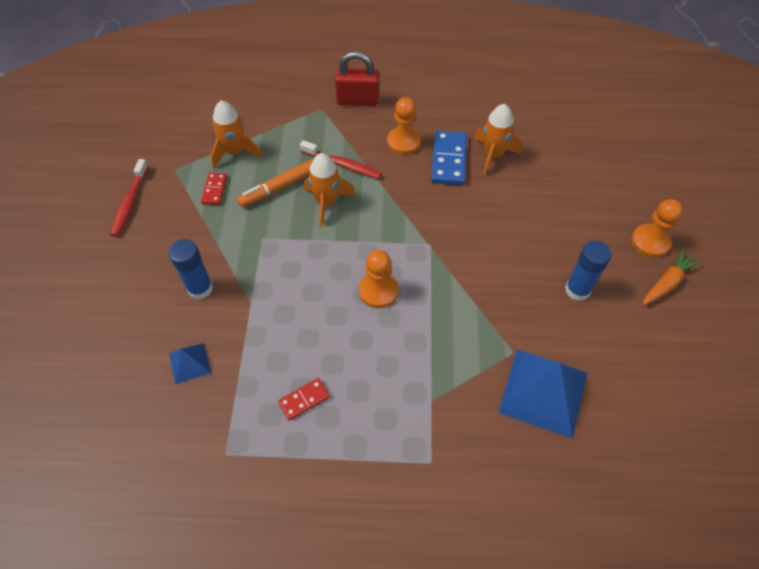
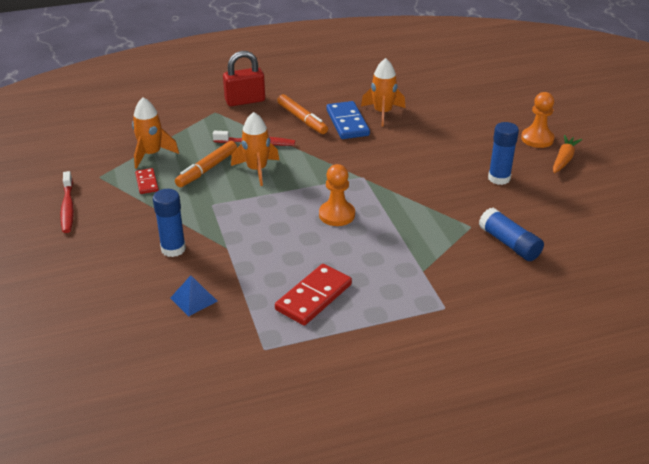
camera: 20 degrees left, 20 degrees down
(304, 400) = (313, 297): red domino -> red domino, size x1.77
(403, 142) = (302, 119): orange pawn -> orange marker
(543, 392) = (509, 244): blue pyramid -> blue glue stick

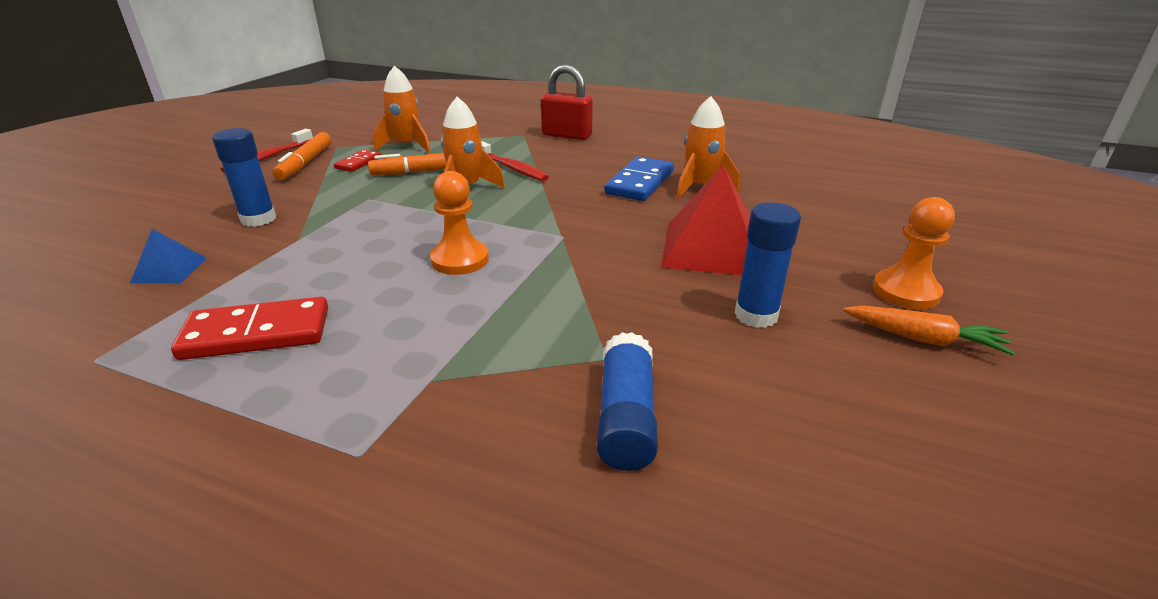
camera: 40 degrees right, 5 degrees down
(302, 119) = (595, 164): orange marker -> orange marker (306, 163)
(439, 151) = (712, 248): none -> red pyramid
(564, 159) = (923, 339): orange carrot -> orange carrot turned 45 degrees clockwise

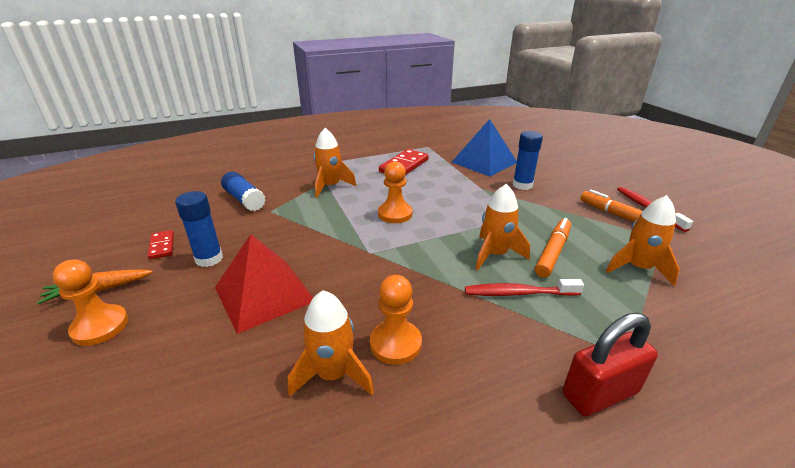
camera: 135 degrees right, 0 degrees up
(169, 270) = (484, 162): blue pyramid -> blue pyramid, size x2.02
(358, 163) = (603, 234): red domino -> red domino (162, 246)
(446, 357) = (330, 186): none -> orange rocket
(640, 182) = (395, 343): blue domino -> orange pawn

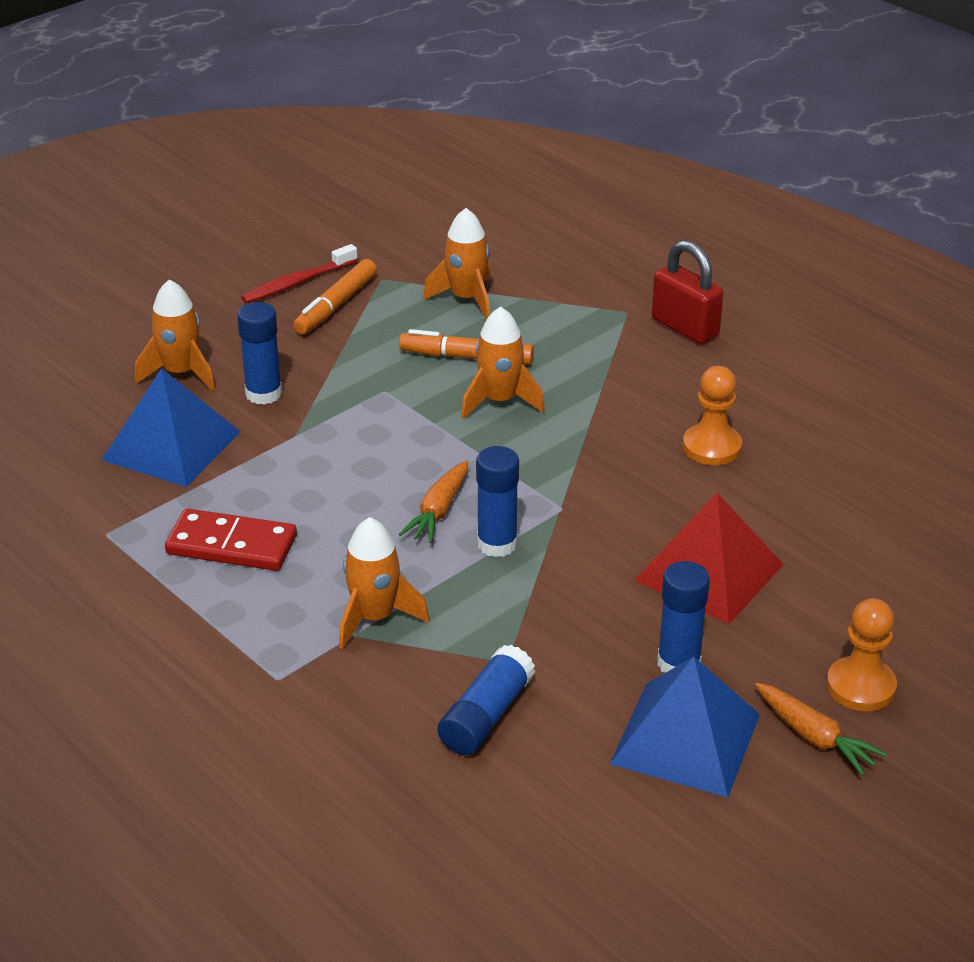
camera: 110 degrees left, 5 degrees up
(162, 246) = (685, 738): red domino -> blue pyramid
(333, 374) = (780, 476): orange rocket -> orange rocket (181, 373)
(355, 225) = (497, 544): none -> blue glue stick
(395, 214) = (439, 511): orange pawn -> orange carrot
(518, 293) = (572, 377): red toothbrush -> none

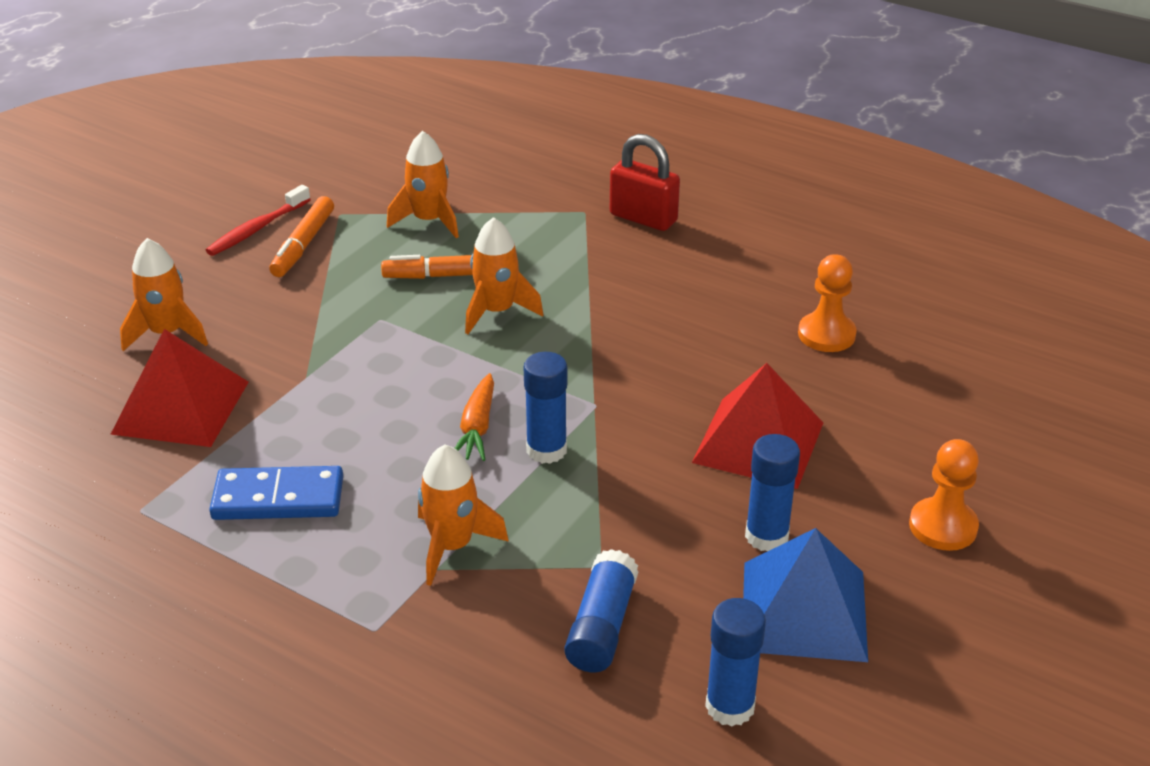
camera: 15 degrees left, 0 degrees up
(171, 445) = (181, 407): blue pyramid -> red pyramid
(232, 545) = (278, 498): red domino -> blue domino
(263, 394) = (260, 341): blue glue stick -> blue glue stick (730, 706)
(712, 447) = (712, 323): orange pawn -> orange pawn (826, 334)
(814, 737) = (922, 584): orange carrot -> none

